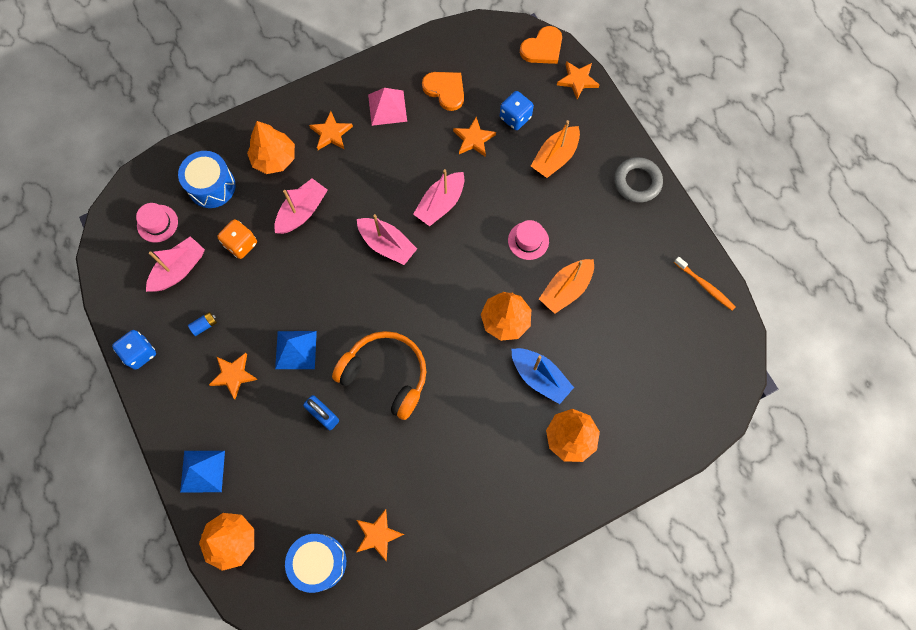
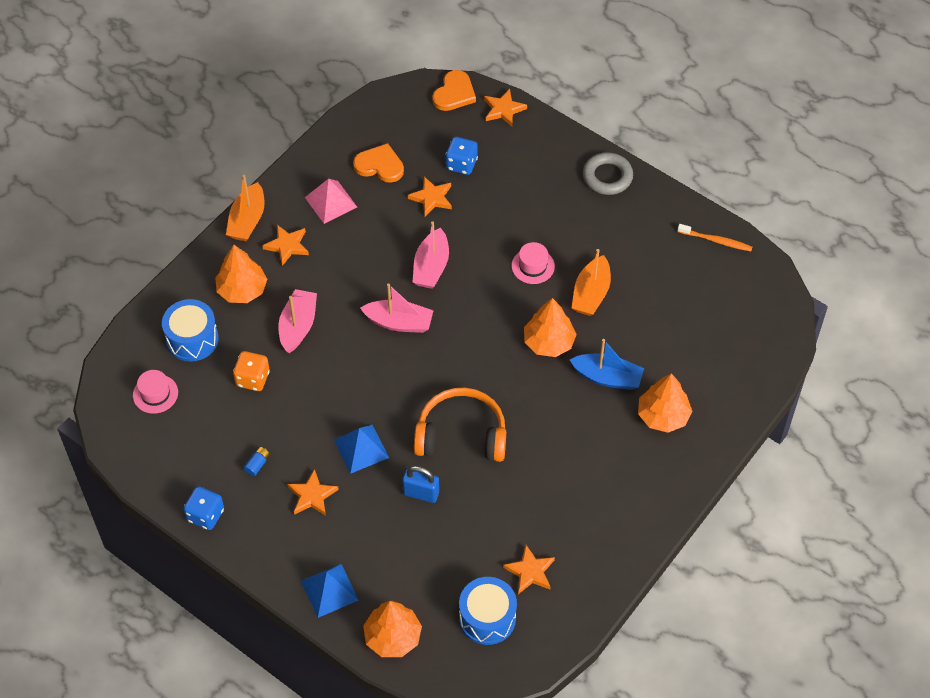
camera: 25 degrees left, 15 degrees down
(179, 269) = (202, 426): pink boat -> none
(555, 157) = (519, 185): orange boat -> orange boat (247, 220)

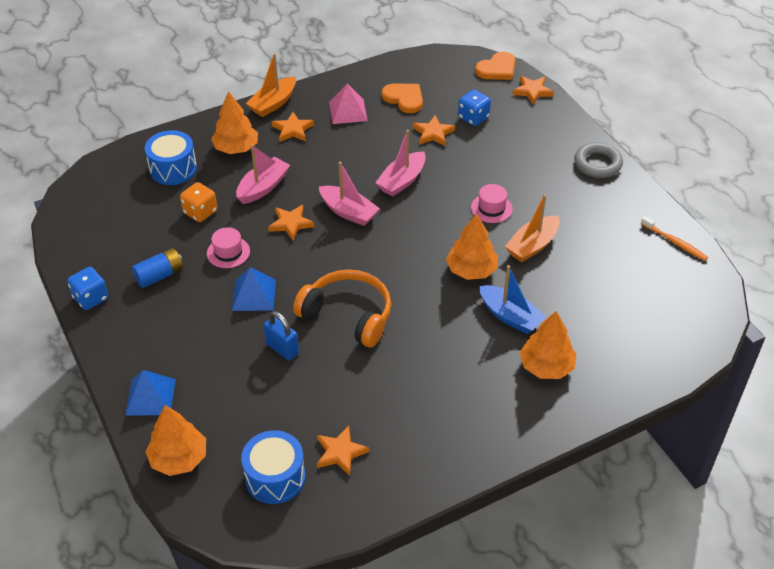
camera: 25 degrees right, 10 degrees down
(155, 394) = (117, 197): pink hat -> pink hat (228, 252)
(257, 464) = (159, 275): blue battery -> blue battery, size x1.74
(312, 495) = (188, 316): orange star -> orange star (291, 223)

